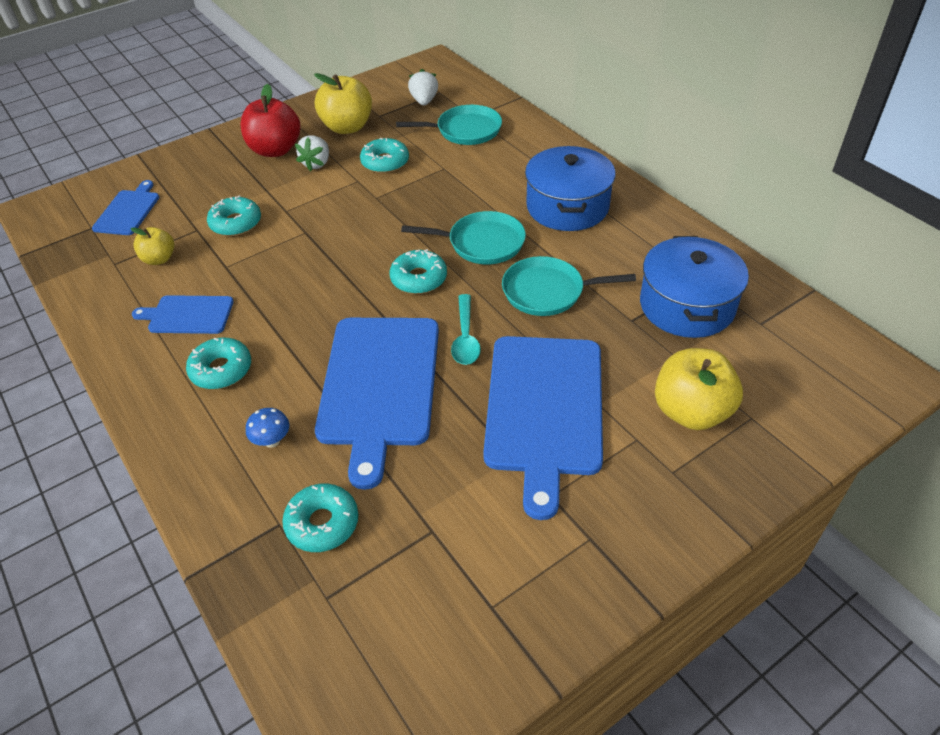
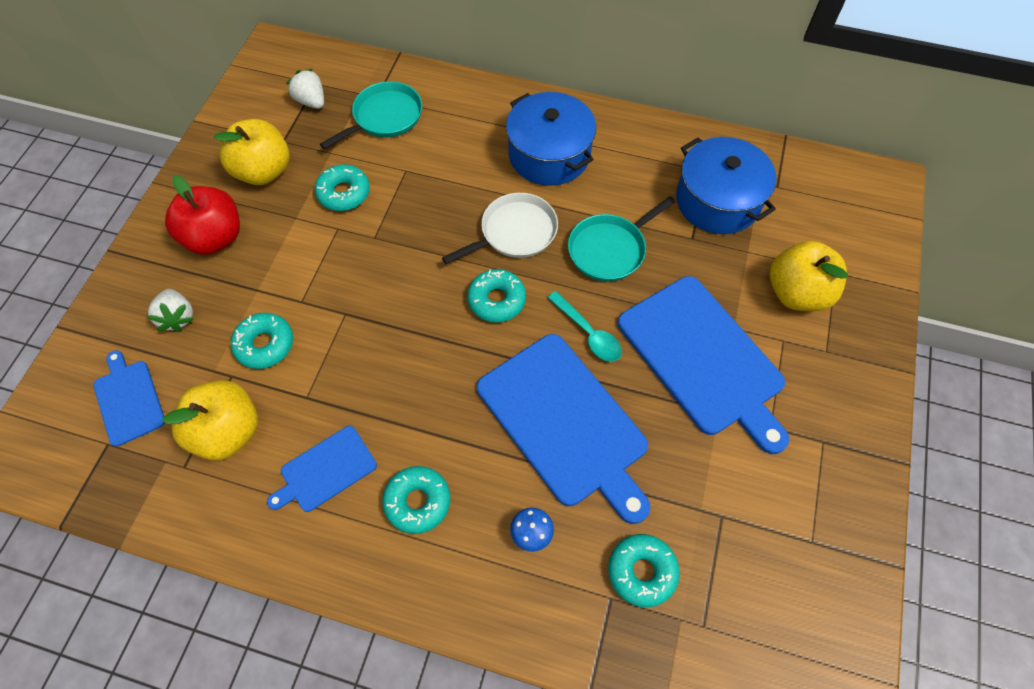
camera: 40 degrees left, 15 degrees up
(159, 259) = (228, 431): yellow apple -> yellow apple, size x1.75
(317, 164) = (276, 231): white strawberry -> white strawberry (178, 317)
(482, 243) = (515, 232): turquoise pan -> white pan

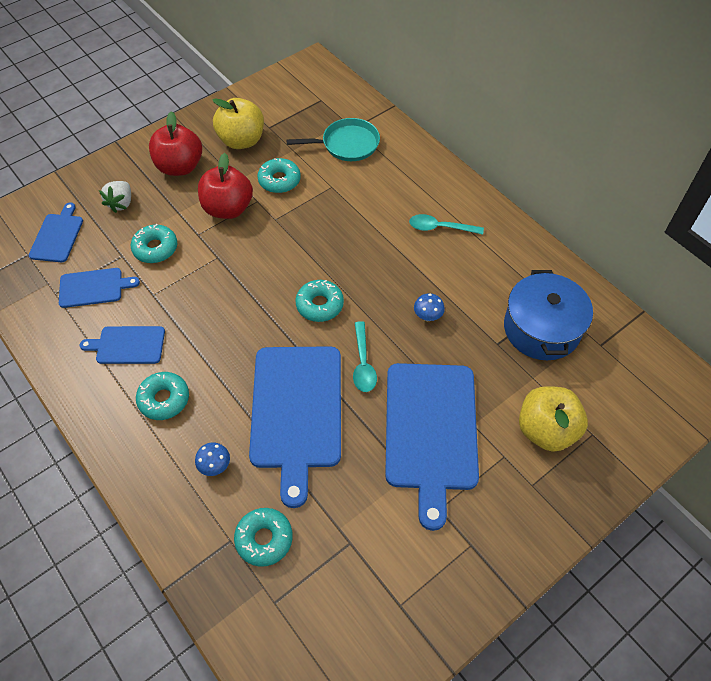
camera: 35 degrees right, 5 degrees down
(228, 431) = (94, 287): yellow apple -> blue cutting board
(311, 101) = (308, 110): white strawberry -> none
(312, 254) = (228, 209): none -> red apple
(515, 232) = (370, 267): white pan -> none
(549, 154) = (440, 228): blue pot -> turquoise spoon
(609, 249) = (427, 316): turquoise pan -> blue mushroom

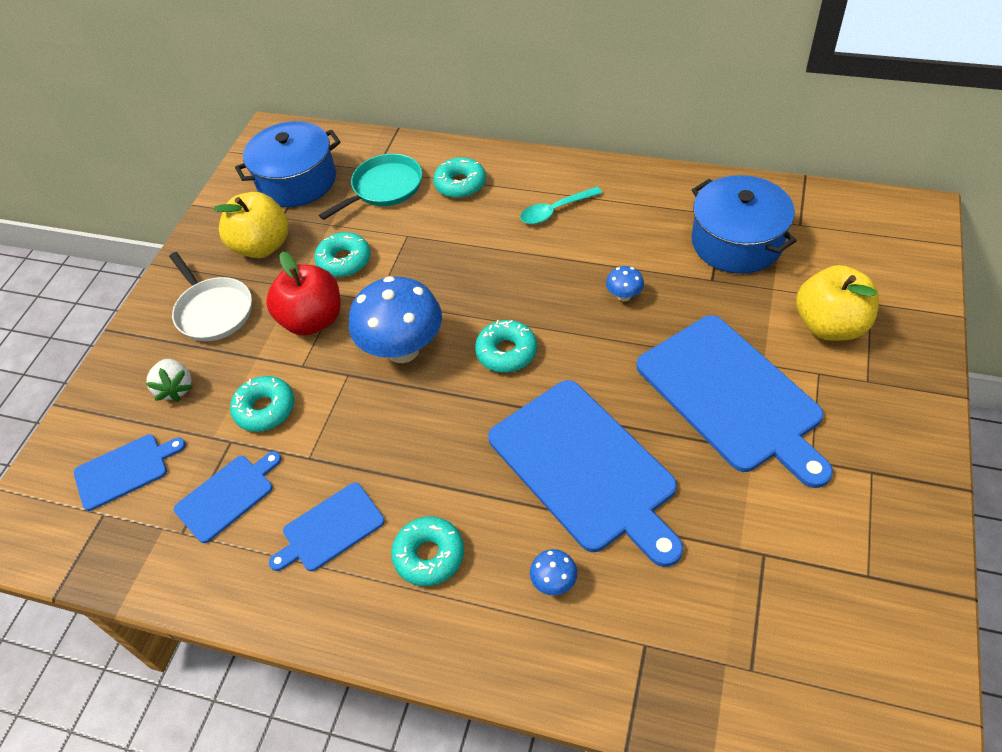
camera: 30 degrees left, 5 degrees down
(57, 236) = (125, 470): blue cutting board -> blue cutting board turned 90 degrees clockwise
(180, 167) = (213, 311): red apple -> white pan
(261, 262) = (403, 350): none -> blue mushroom
(264, 539) = (678, 616): turquoise donut -> turquoise donut (460, 184)
(299, 107) = (297, 181): none -> blue pot
(363, 363) = (605, 378): turquoise spoon -> none

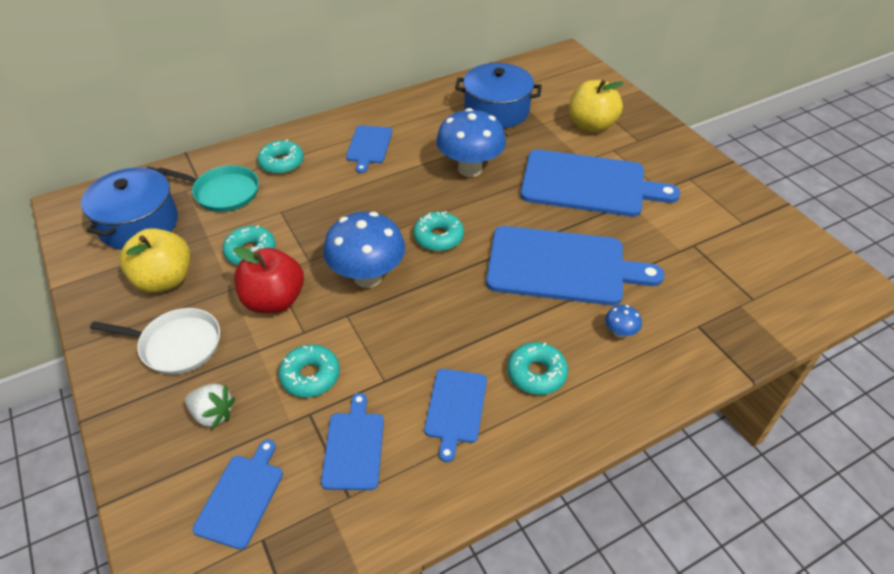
camera: 50 degrees left, 5 degrees down
(384, 188) = (223, 192): turquoise pan -> turquoise pan turned 105 degrees clockwise
(555, 211) = (369, 146): turquoise spoon -> blue cutting board
(624, 296) = (470, 169): blue mushroom -> blue mushroom, size x2.37

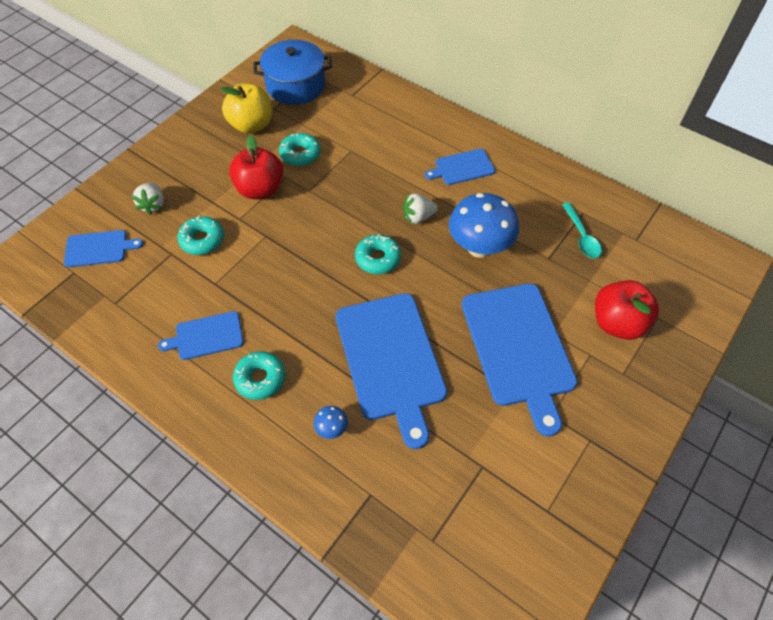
camera: 65 degrees right, 10 degrees up
(177, 345) = (200, 160): white pan -> none
(223, 192) = (352, 110): turquoise pan -> none
(281, 163) = (405, 125): turquoise donut -> none
(353, 447) = (153, 289): blue cutting board -> none
(368, 277) = (309, 231): blue mushroom -> none
(407, 194) = (418, 217): none -> white strawberry
(496, 110) = (581, 236): blue pot -> turquoise spoon
(591, 125) = (617, 323): yellow apple -> red apple

